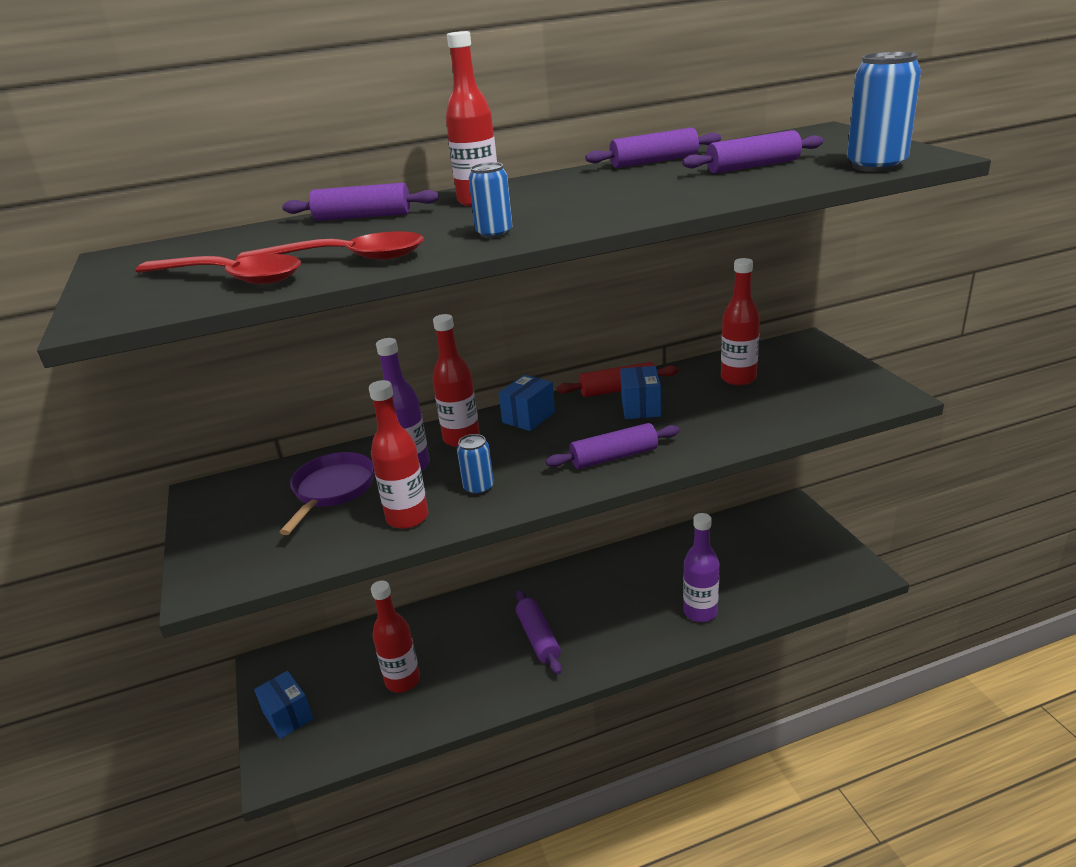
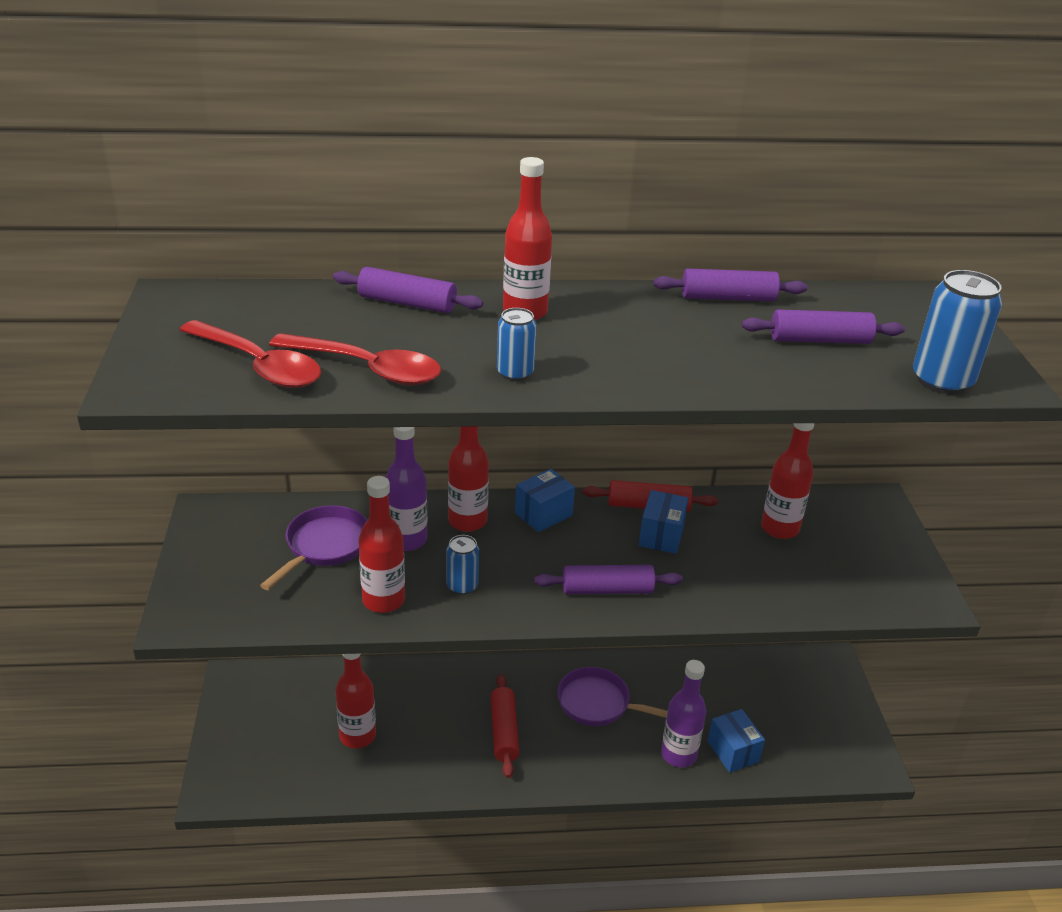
camera: 10 degrees right, 5 degrees up
(288, 716) = (240, 738): blue box -> blue box (733, 751)
(538, 638) = (504, 732): purple rolling pin -> red rolling pin
(613, 591) = (598, 703): none -> purple pan

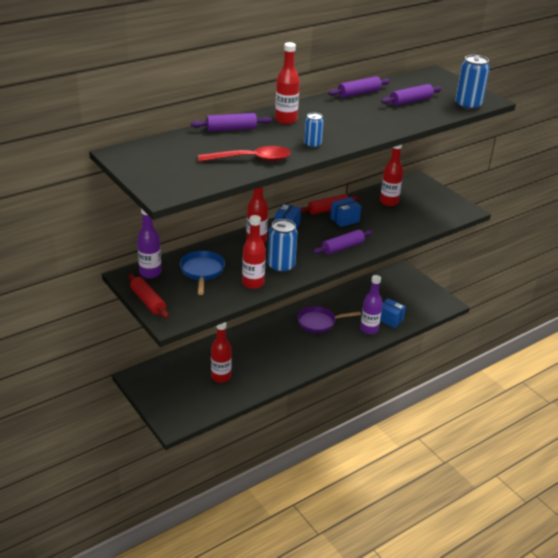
camera: 30 degrees left, 0 degrees up
(259, 366) = (203, 171): red spoon -> none
(325, 546) = (202, 271): purple pan -> blue pan
(407, 540) = (237, 257): purple bottle -> purple bottle (150, 273)
(462, 586) = (281, 266): blue can -> blue can, size x1.70
(504, 732) = (287, 349): red rolling pin -> red rolling pin (148, 301)
(661, 536) = (344, 220): blue box -> blue box turned 75 degrees clockwise

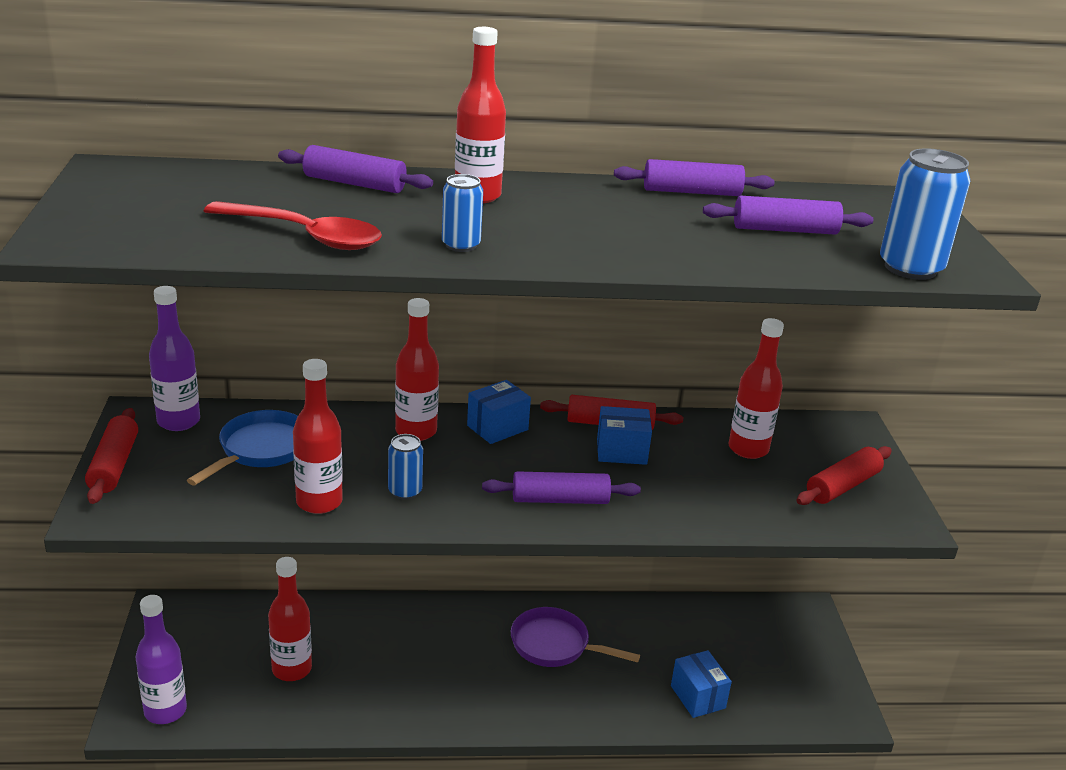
camera: 30 degrees right, 5 degrees down
(281, 266) = (405, 491): blue can -> blue can, size x0.59
(369, 329) = (639, 698): purple bottle -> purple bottle (165, 711)
(435, 205) = (842, 486): none -> red rolling pin

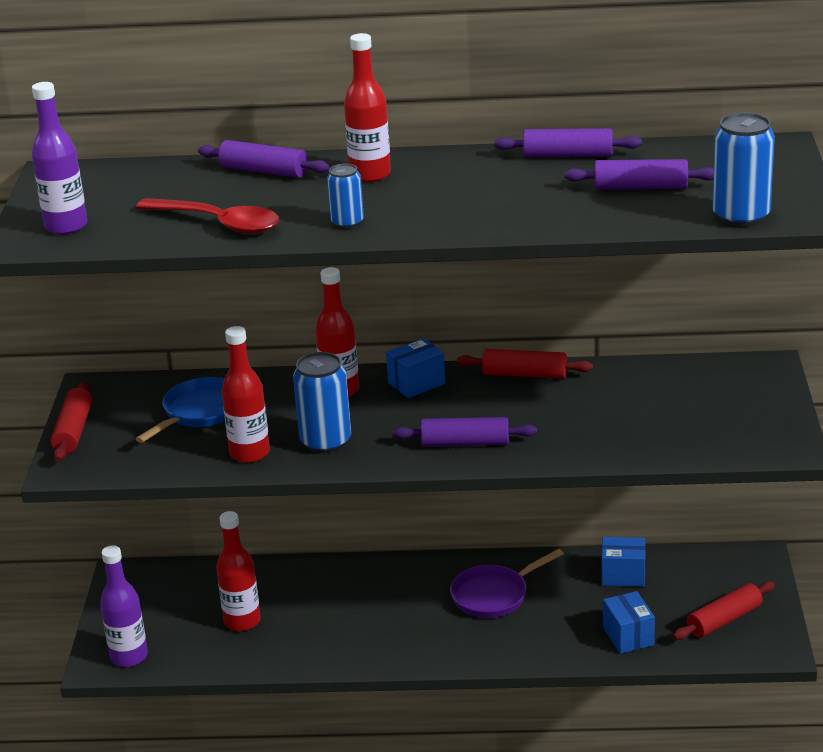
camera: 10 degrees right, 0 degrees up
(178, 421) = (127, 392): purple bottle -> purple bottle (66, 226)
(405, 491) = (325, 442): blue can -> blue can, size x1.70
(555, 645) = (494, 595): purple pan -> purple pan turned 60 degrees counterclockwise
(621, 451) = (530, 399): blue box -> blue box (623, 575)
(748, 449) = (654, 391): red bottle -> none
(842, 486) = (737, 420): red rolling pin -> red rolling pin (724, 620)

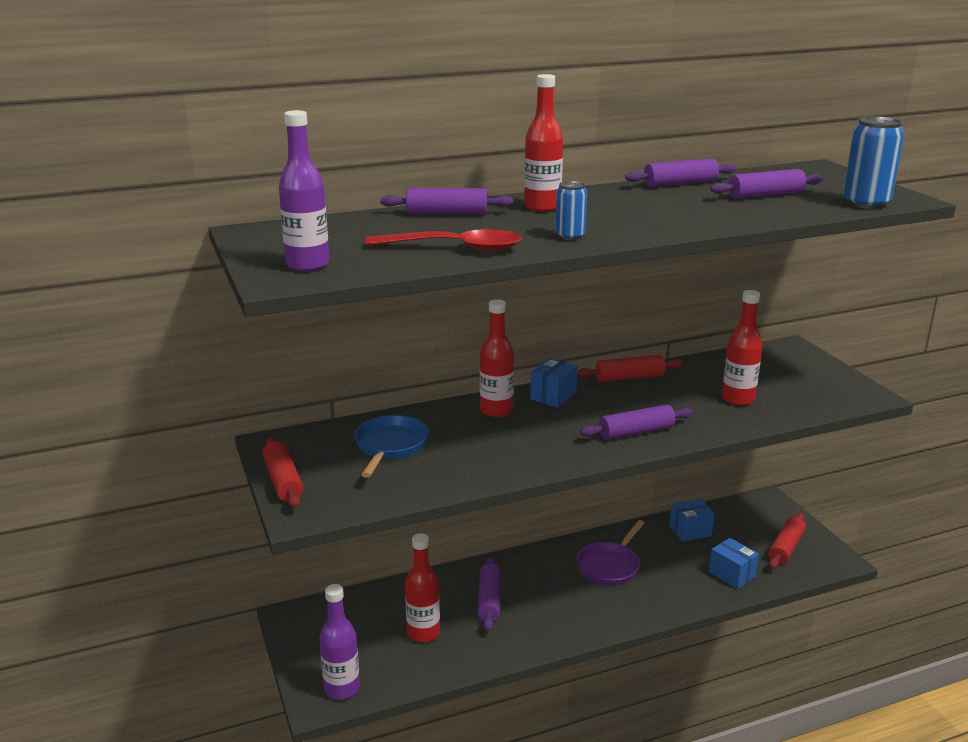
camera: 25 degrees left, 5 degrees down
(249, 453) = (465, 471): red bottle -> red bottle (738, 399)
(325, 442) = (522, 450): blue can -> none
(333, 603) = (489, 600): none -> purple rolling pin

